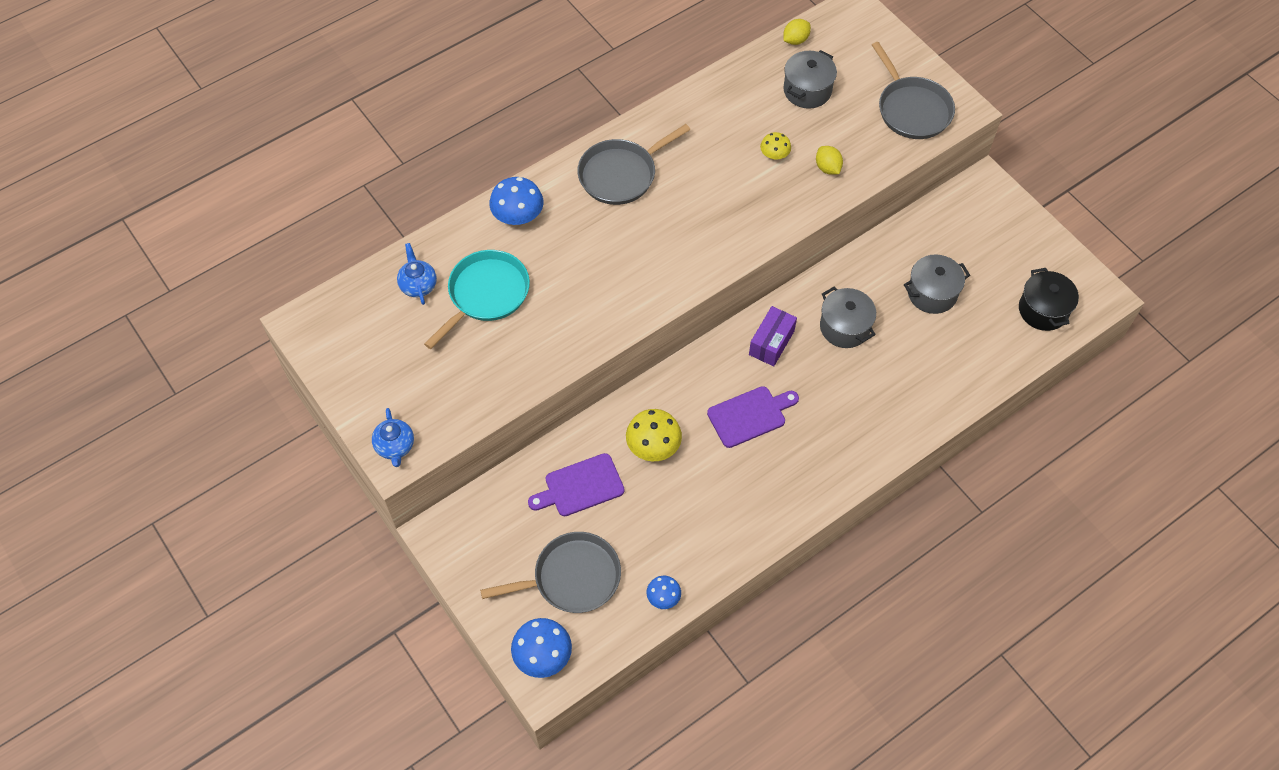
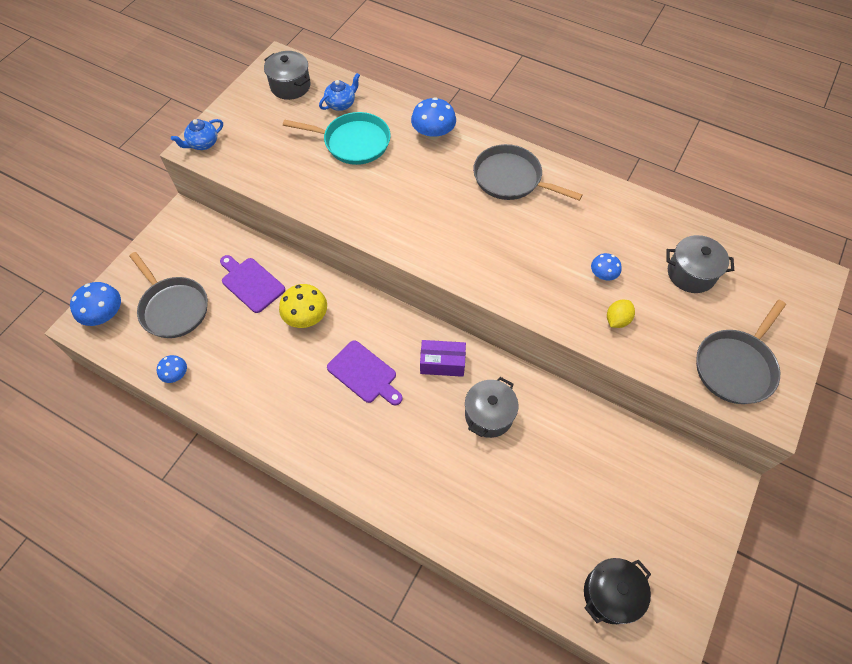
camera: 65 degrees right, 0 degrees up
(774, 154) = (603, 274): yellow mushroom -> blue mushroom
(795, 40) = (739, 245): yellow lemon -> none
(932, 293) = (567, 477): grey pot -> grey pot (290, 86)

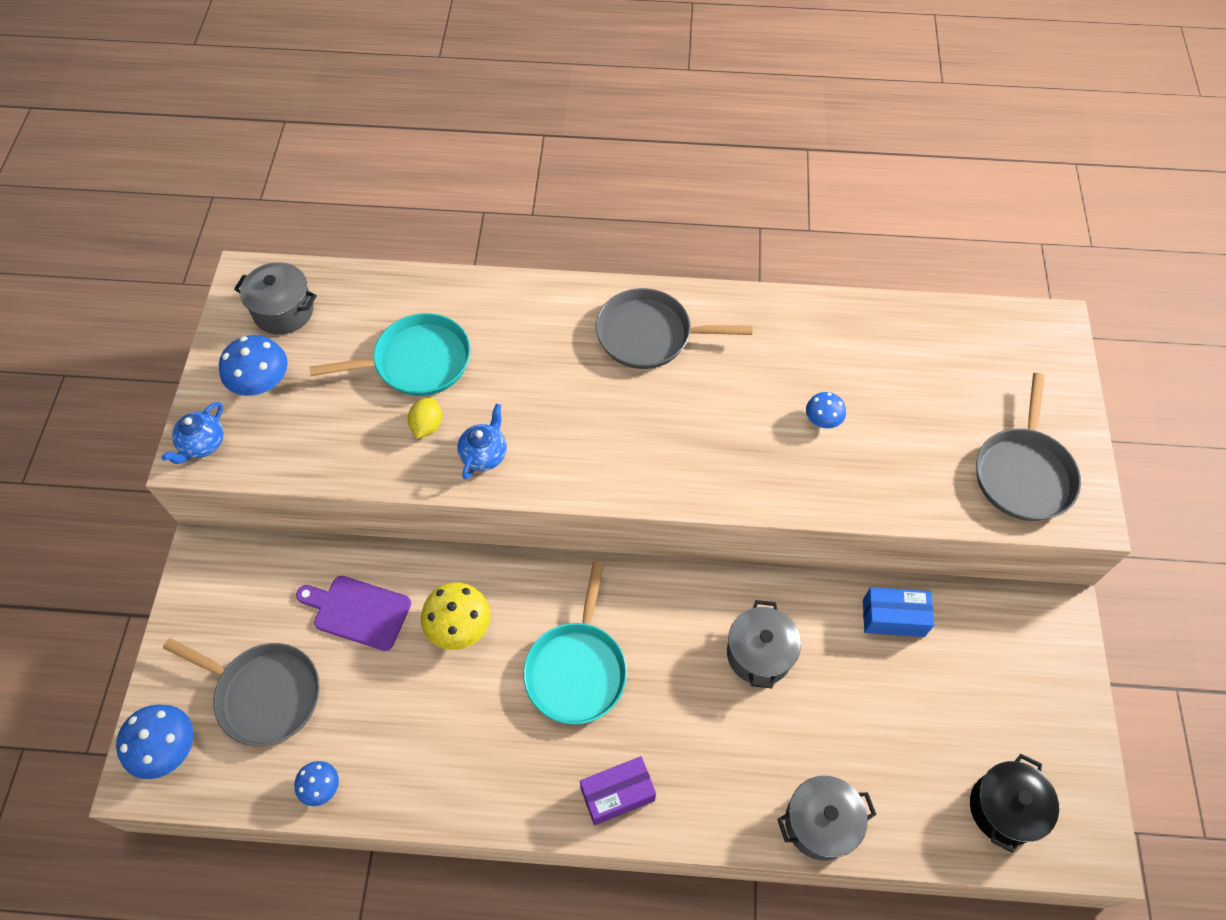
camera: 25 degrees left, 0 degrees up
(341, 104) = (370, 312): blue teapot -> blue teapot (484, 454)
(364, 373) = (577, 670): purple cutting board -> turquoise pan
(433, 133) = (518, 309): blue mushroom -> blue mushroom (261, 382)
(442, 363) = (669, 612): purple box -> purple box (617, 794)
(595, 432) = (893, 618): none -> blue box
(617, 320) = (867, 471): yellow lemon -> yellow lemon (427, 426)
(691, 273) = (921, 377): grey pot -> grey pot (820, 823)

